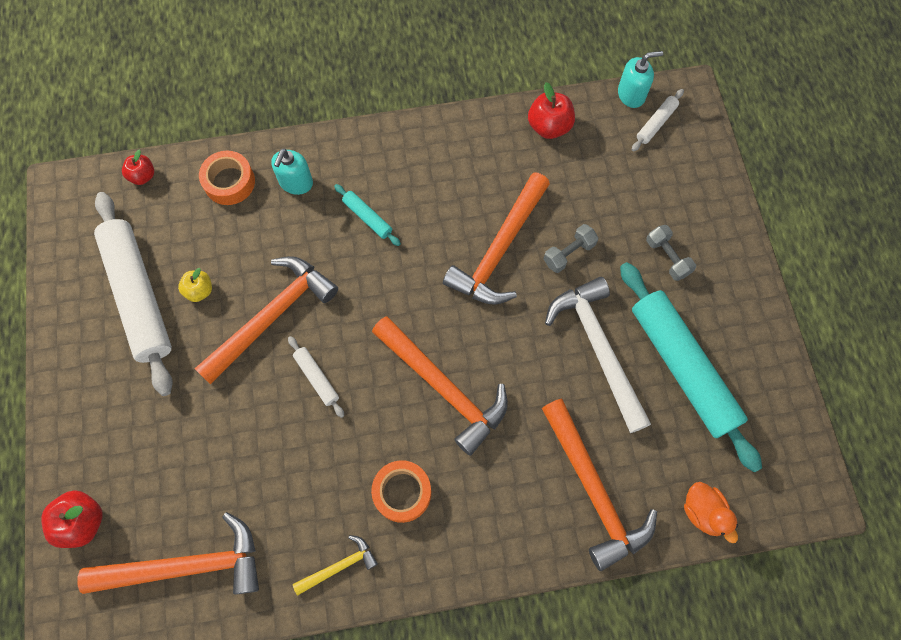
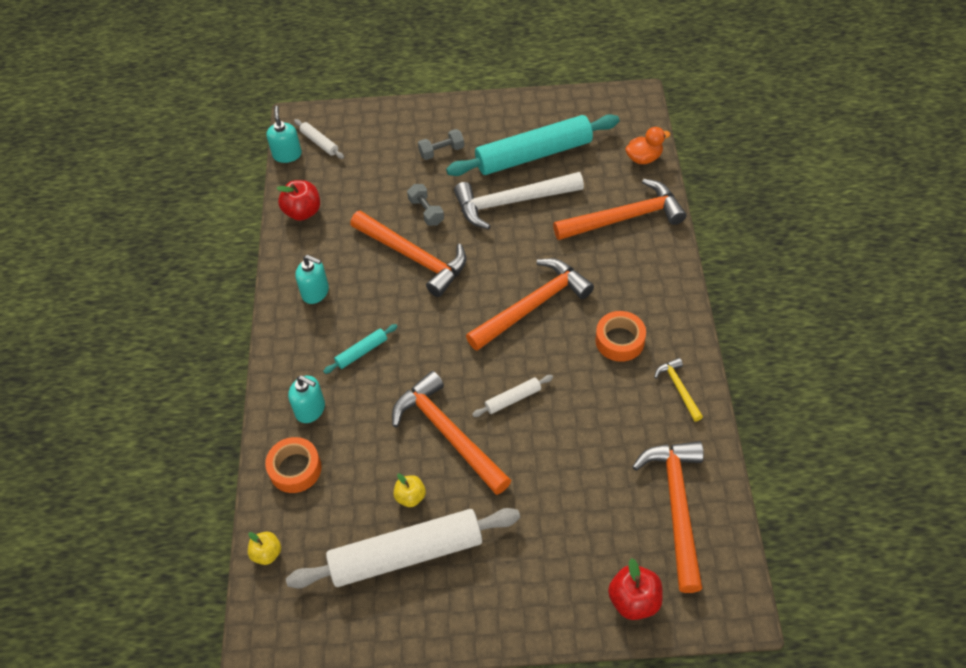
camera: 80 degrees left, 15 degrees down
(143, 176) = (267, 553): red apple -> yellow apple
(440, 160) = (315, 292): none -> turquoise soap dispenser

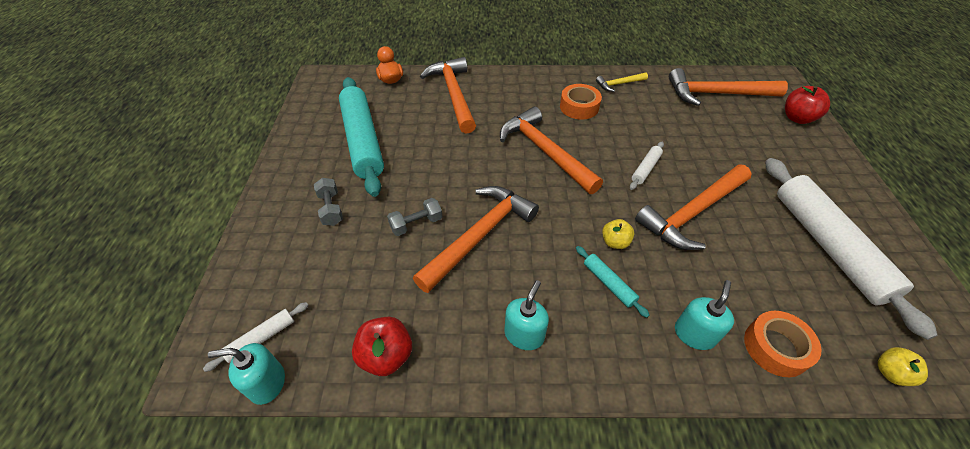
camera: 90 degrees left, 5 degrees down
(410, 497) = (768, 242): yellow apple -> yellow apple (615, 242)
(511, 202) = (419, 159): white hammer -> none
(513, 399) = (645, 169): white rolling pin -> white rolling pin turned 60 degrees clockwise

